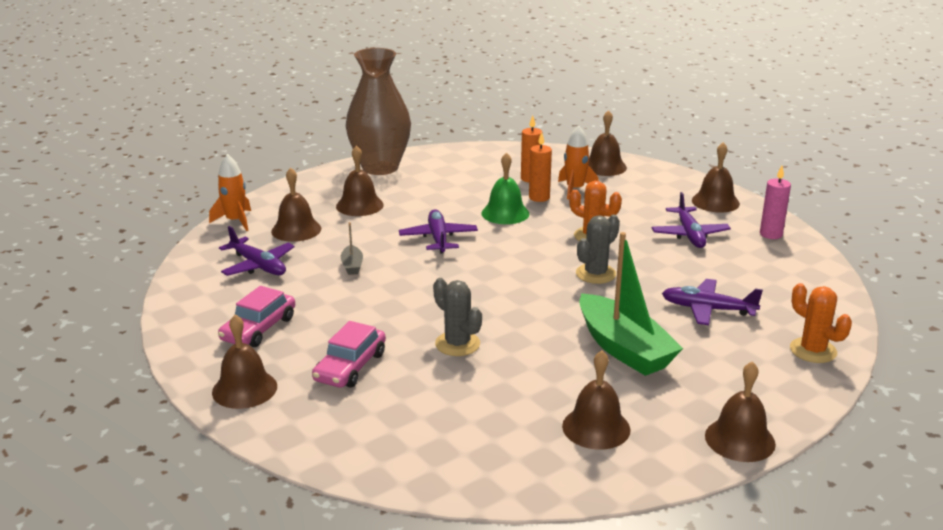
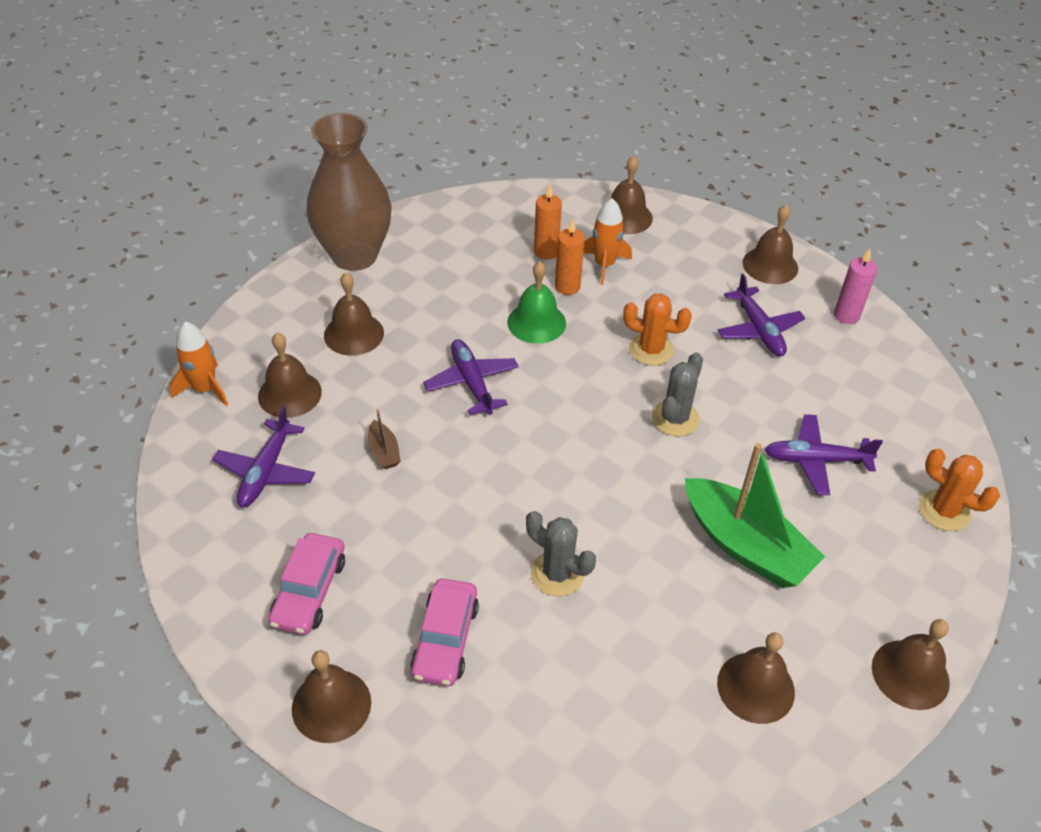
camera: 15 degrees left, 20 degrees up
(258, 266) = (266, 471): purple plane -> purple plane turned 75 degrees clockwise
(352, 265) = (384, 451): grey boat -> brown boat

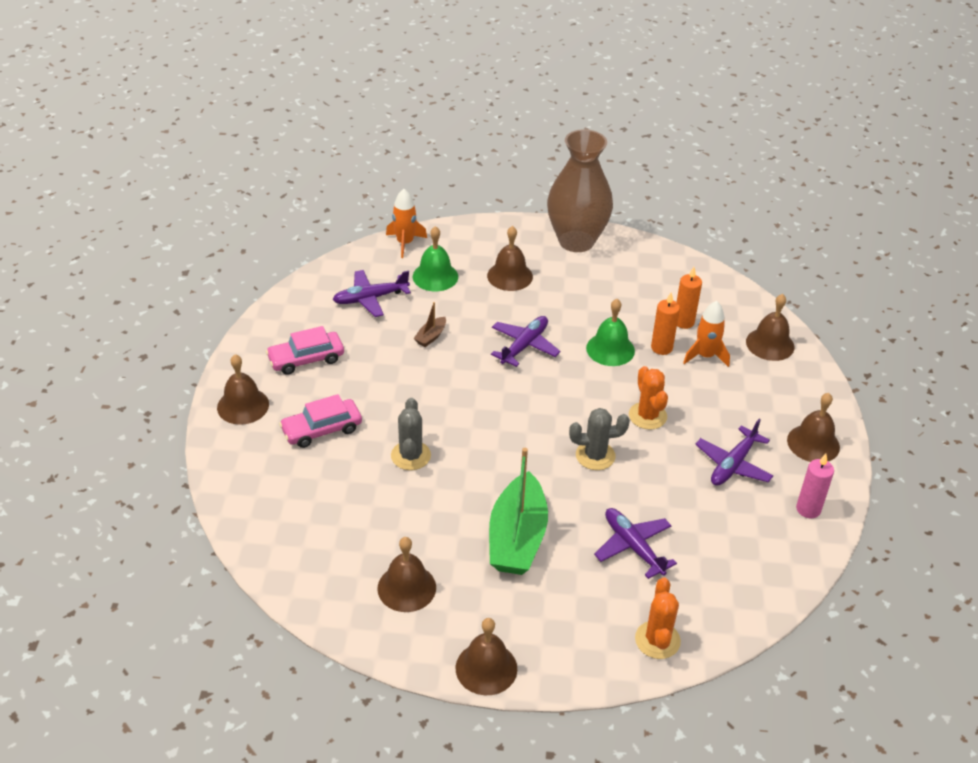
camera: 55 degrees right, 5 degrees down
(289, 394) = (435, 276): brown bell -> green bell

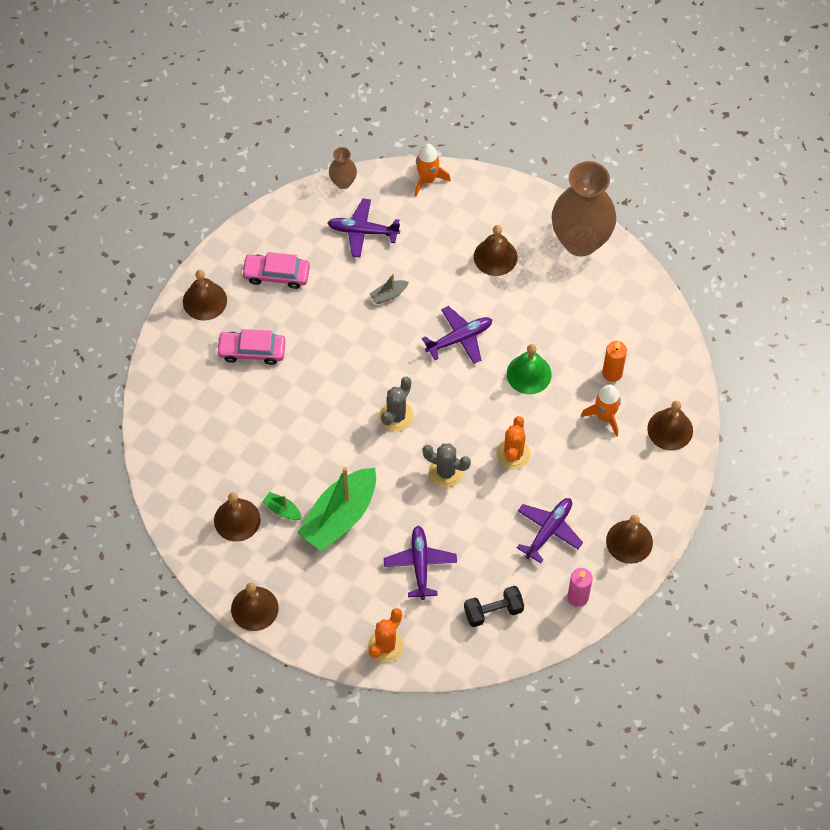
camera: 30 degrees right, 20 degrees up
(325, 269) = (343, 182): none -> brown vase
(410, 456) = (305, 406): grey cactus -> grey cactus (396, 416)
(431, 336) = (388, 295): brown boat -> grey boat
(435, 276) = (431, 230): green bell -> none
(451, 557) = (282, 510): none -> green boat
(661, 348) = (573, 392): orange candle -> none
(733, 464) = (549, 530): purple plane -> purple plane turned 150 degrees clockwise
(739, 557) = (493, 611): none -> black dumbbell

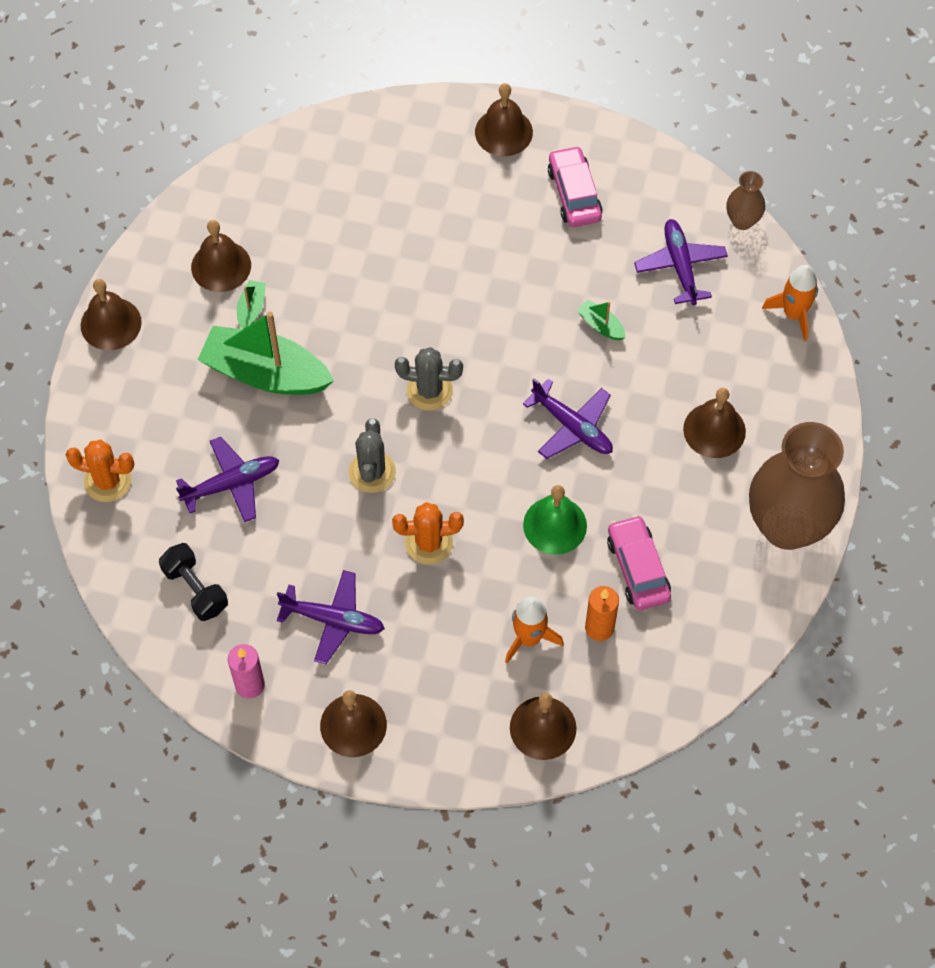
camera: 70 degrees right, 0 degrees up
(252, 351) = (455, 204): pink car -> pink car (638, 568)
(388, 295) = (600, 325): grey boat -> green boat

